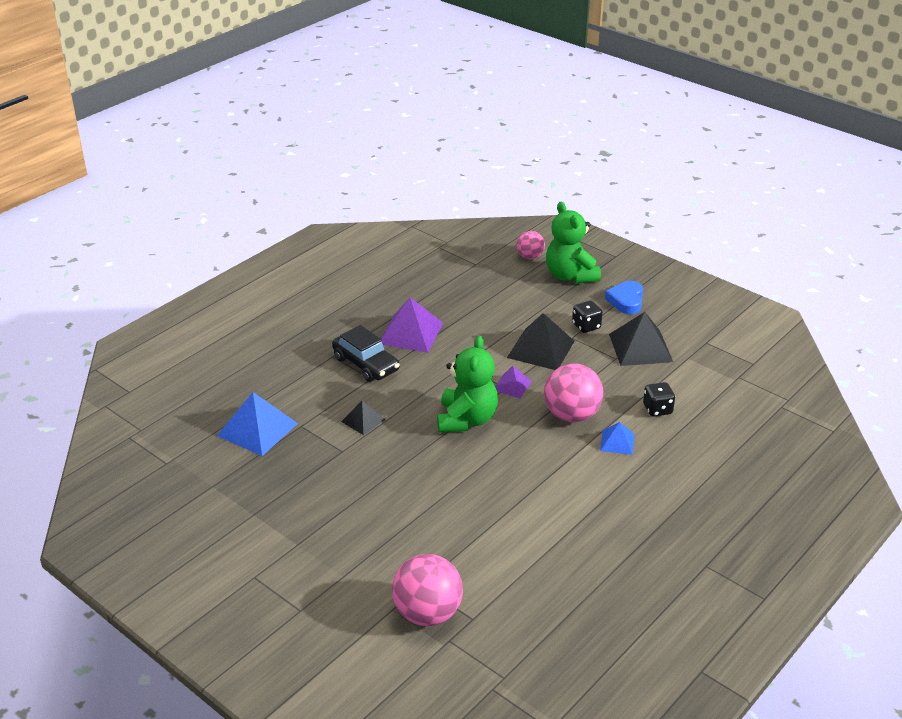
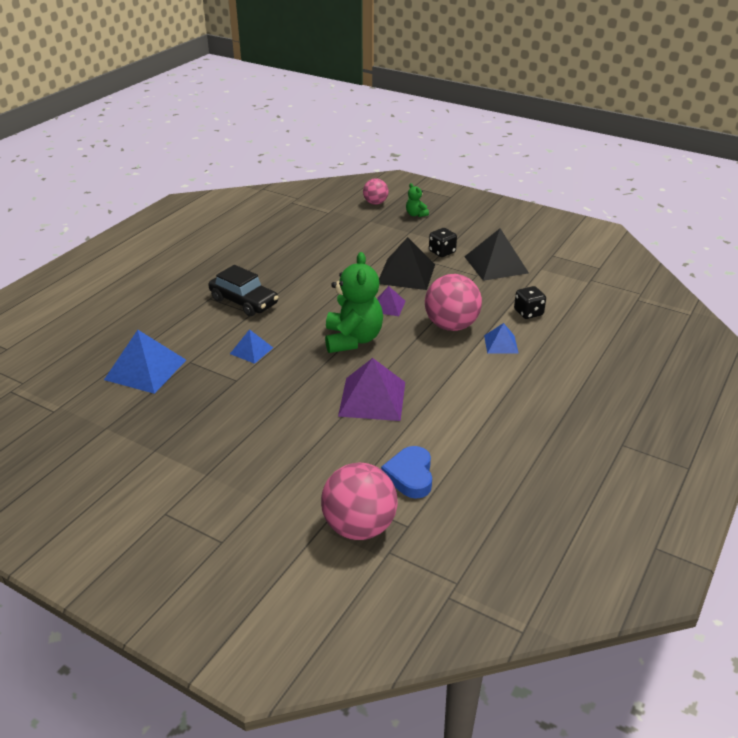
camera: 10 degrees left, 0 degrees up
(363, 420) = (251, 350): black pyramid -> blue pyramid
(410, 333) = (281, 272): purple pyramid -> purple pyramid (372, 399)
(570, 276) = (416, 214): green teddy bear -> green teddy bear, size x0.45
(626, 301) = (471, 229): blue heart -> blue heart (410, 476)

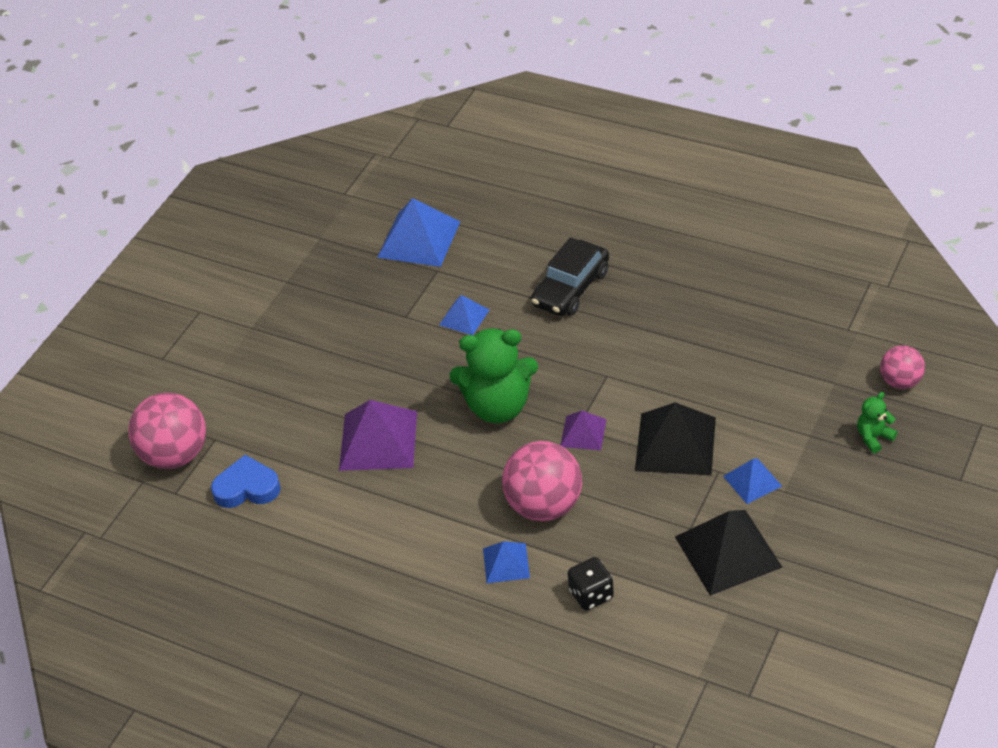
camera: 90 degrees right, 10 degrees up
(442, 252) = (752, 481): black dice -> blue pyramid

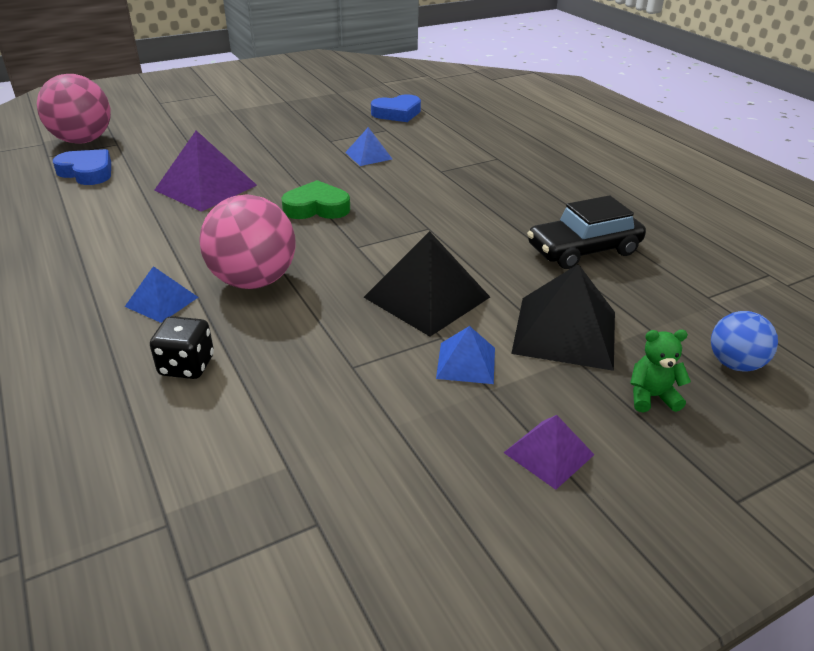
camera: 30 degrees right, 10 degrees down
(419, 239) = (397, 113): blue pyramid -> blue heart
(498, 406) = (316, 208): green teddy bear -> green heart
(571, 288) = (470, 172): black car -> black car (583, 250)
(583, 433) = (357, 252): purple pyramid -> purple pyramid (548, 453)
(727, 551) = (362, 408): black pyramid -> black pyramid (565, 332)
(900, 381) = (734, 364): pink ball -> blue ball

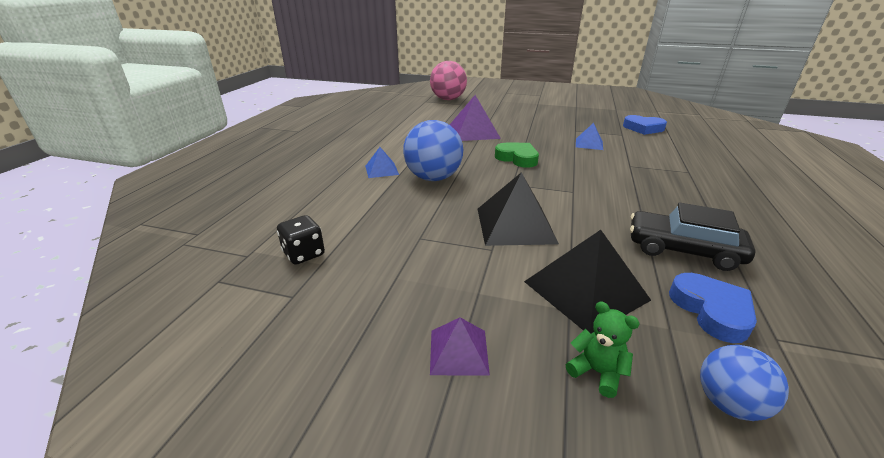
camera: 45 degrees right, 5 degrees down
(87, 172) = (431, 111): blue heart -> blue heart (711, 311)
(187, 366) = (350, 199): black dice -> black dice (304, 254)
(253, 281) = (433, 178): pink ball -> blue ball
(466, 363) = (485, 270): blue pyramid -> none

